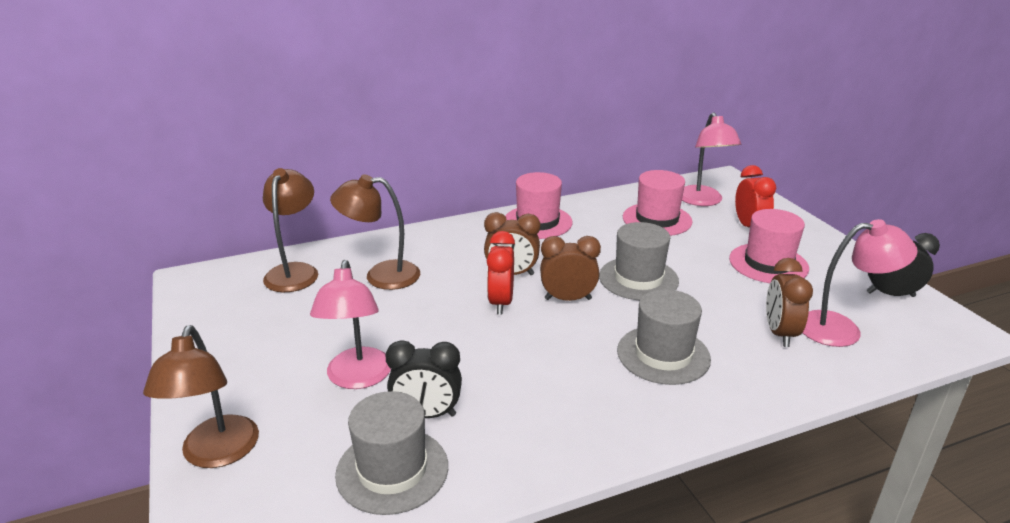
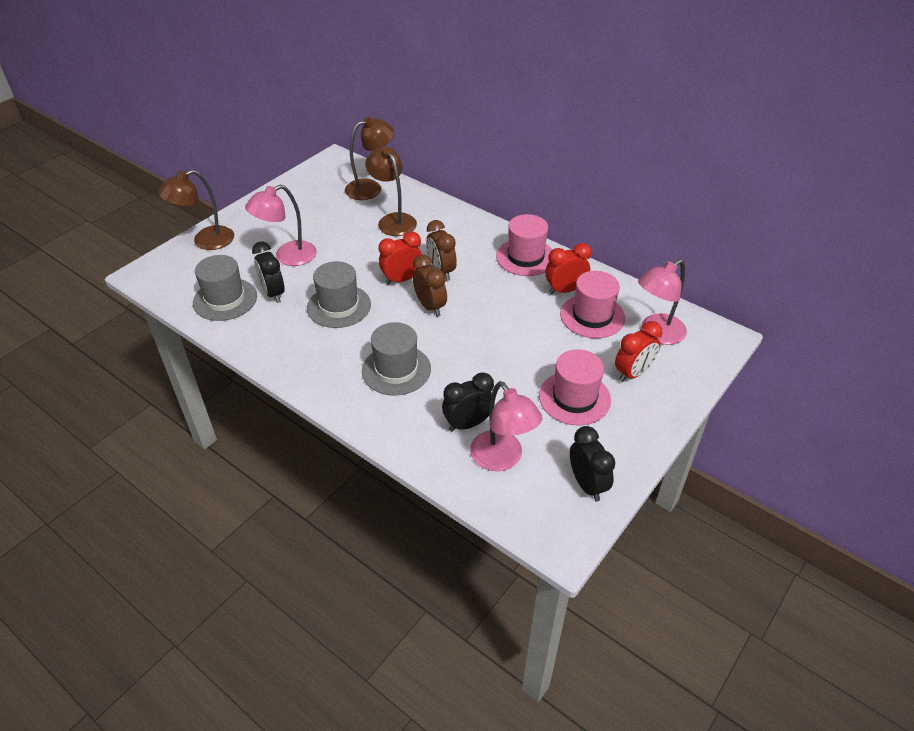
camera: 60 degrees right, 15 degrees up
(608, 219) = (565, 290): none -> red clock
(638, 279) = (486, 332): grey hat -> grey hat (339, 306)
(779, 333) = (468, 424): brown clock -> black clock

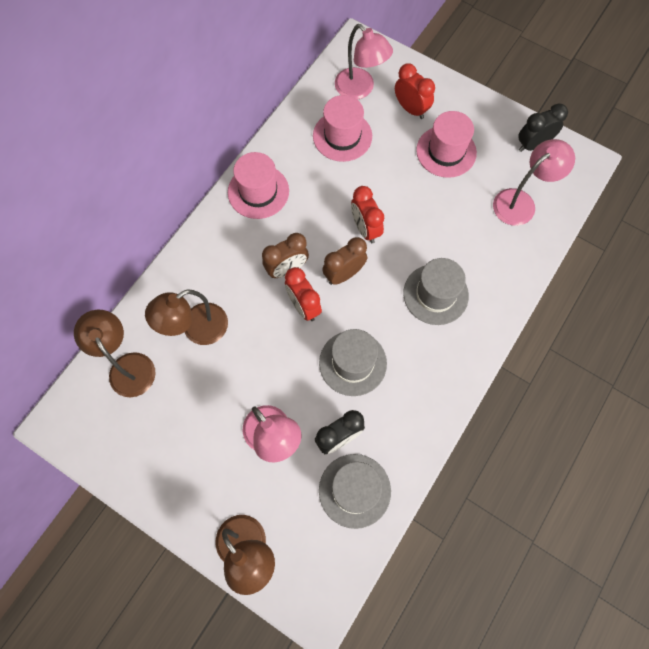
camera: 95 degrees left, 25 degrees up
(468, 424) = (489, 229): black clock -> none
(565, 290) = (307, 157): red clock -> red clock (365, 229)

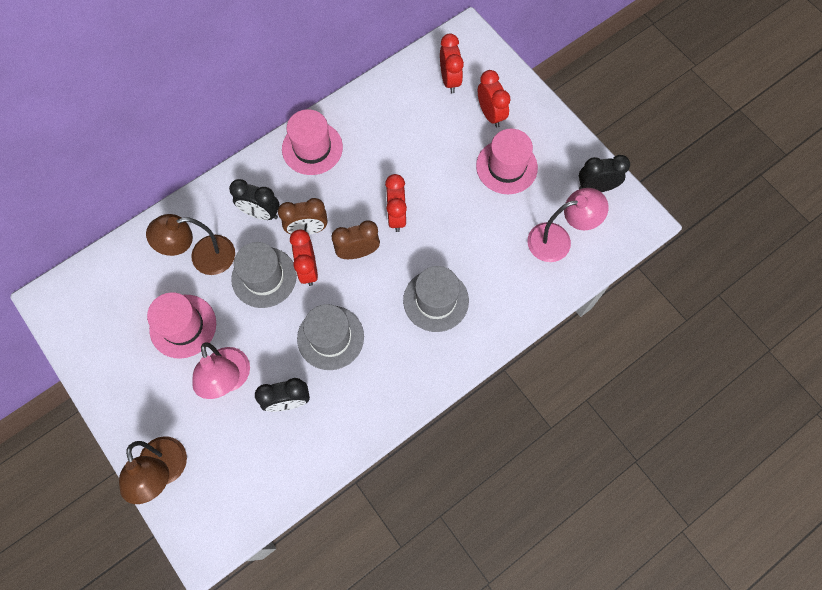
camera: 20 degrees right, 0 degrees up
(128, 366) = (130, 269): brown lamp -> none
(235, 268) = (261, 213): none -> black clock
(342, 136) = (413, 120): pink hat -> pink hat (183, 326)
(354, 490) = (282, 454): grey hat -> grey hat (264, 277)
(360, 89) = (449, 80): pink lamp -> red clock

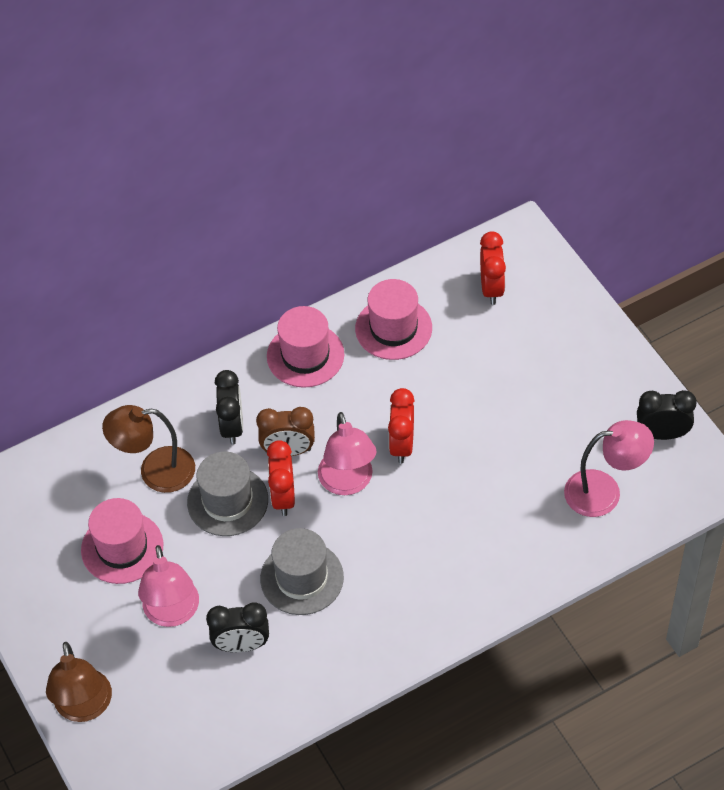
camera: 10 degrees right, 15 degrees down
(261, 213) = (232, 426): black clock -> black clock turned 120 degrees counterclockwise
(358, 252) = (348, 483): brown clock -> pink lamp
(436, 300) = (438, 548): grey hat -> none
(490, 114) = (538, 334): red clock -> none
(506, 167) = (550, 399): pink hat -> pink hat (393, 328)

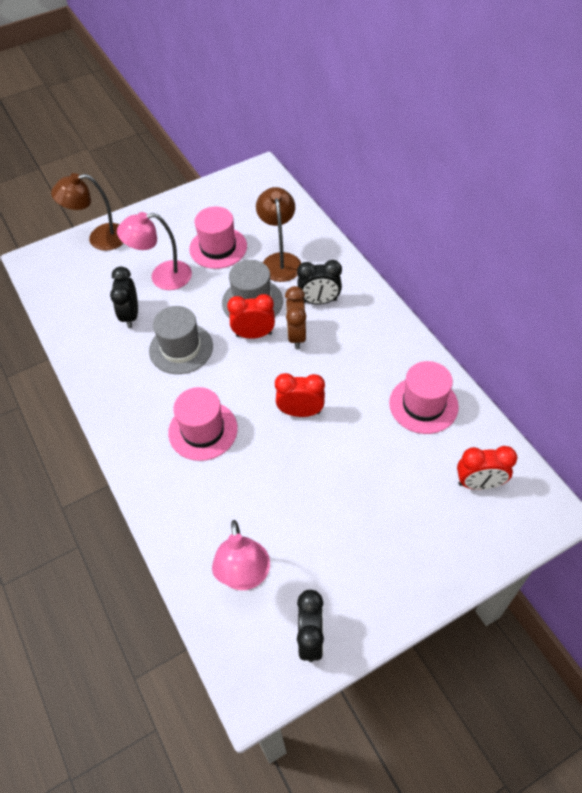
camera: 90 degrees right, 0 degrees up
(305, 355) = (389, 344): pink hat -> pink hat (203, 430)
(348, 483) = (265, 375): pink lamp -> none

